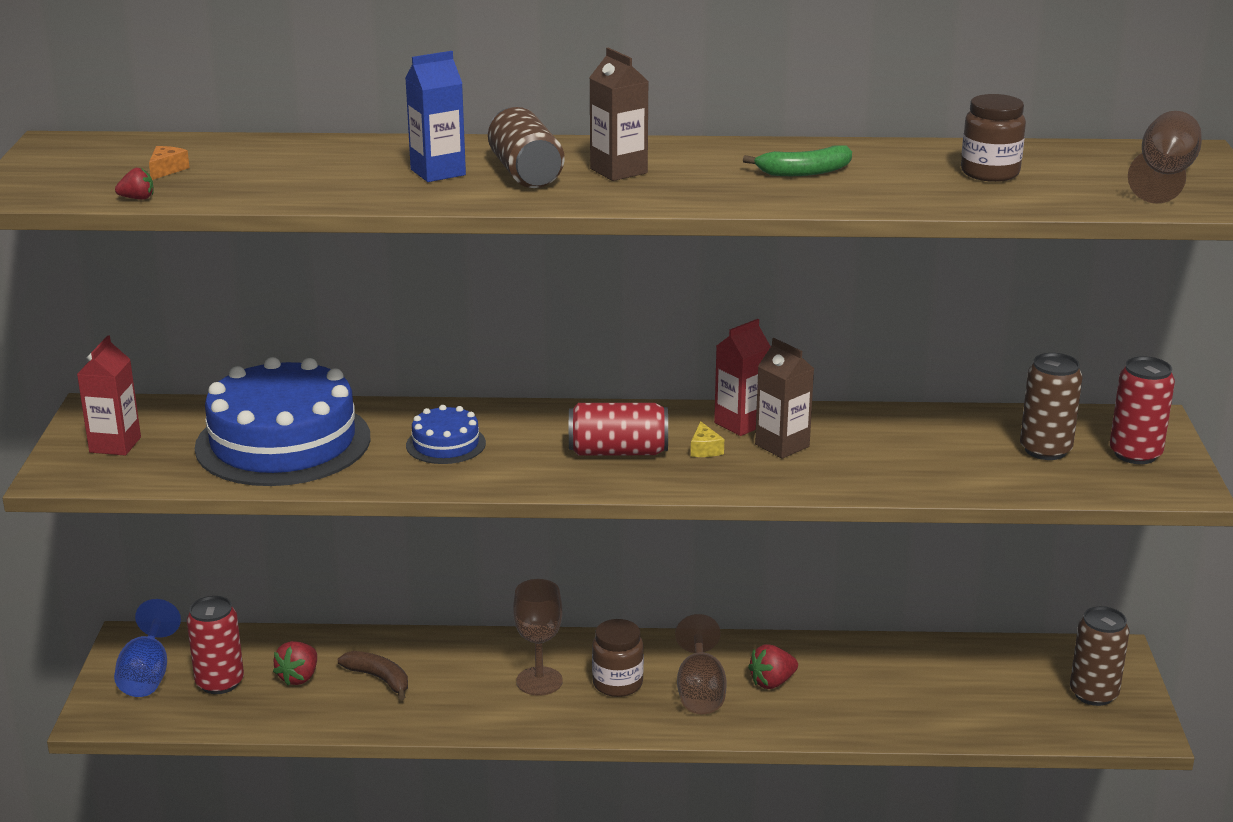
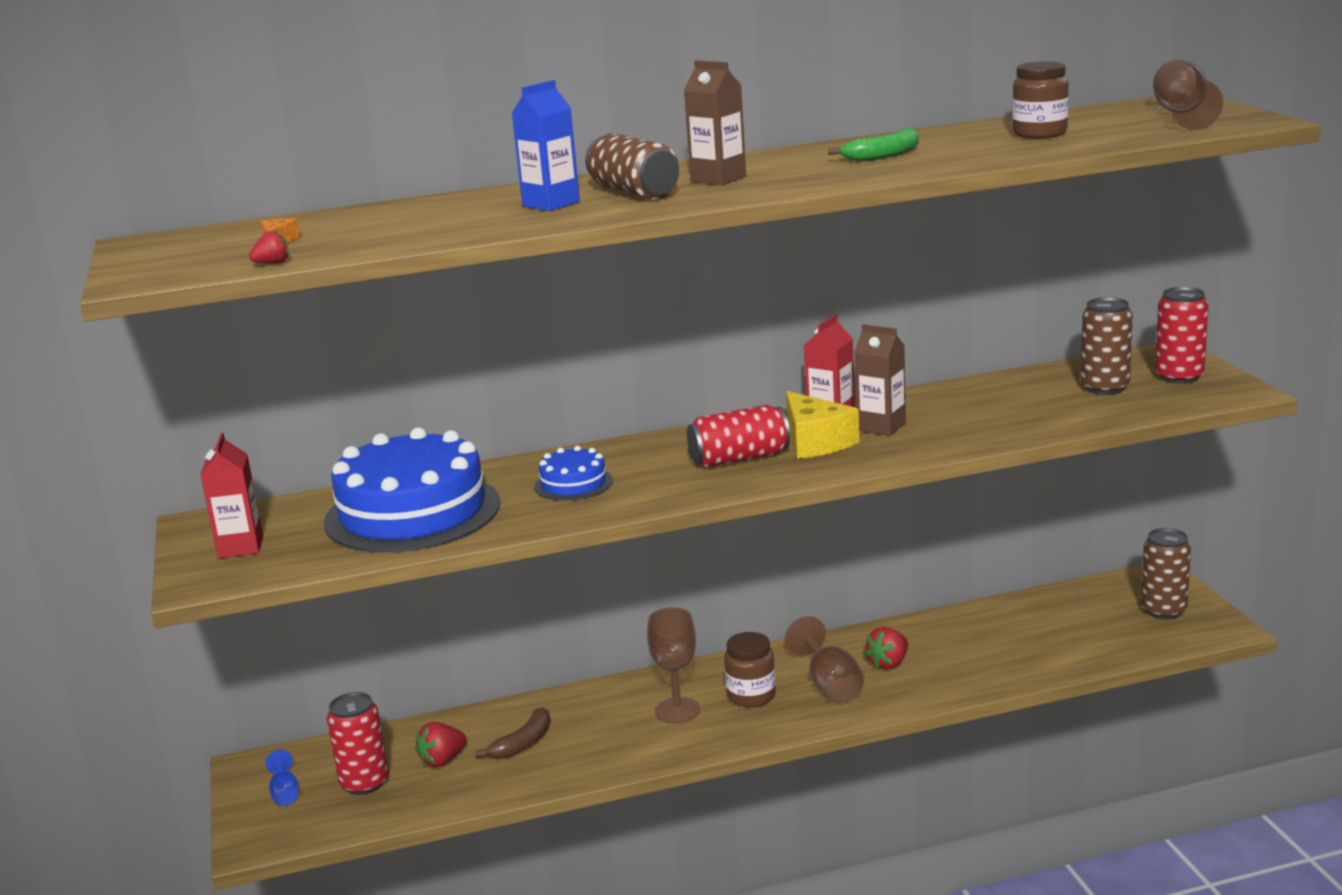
camera: 15 degrees left, 5 degrees down
(147, 674) = (285, 793): blue goblet -> blue goblet, size x0.57
(299, 677) = (442, 760): red strawberry -> red strawberry turned 45 degrees clockwise
(379, 679) = (523, 743): brown banana -> brown banana turned 105 degrees clockwise
(705, 449) = (816, 442): yellow cheese -> yellow cheese, size x2.20

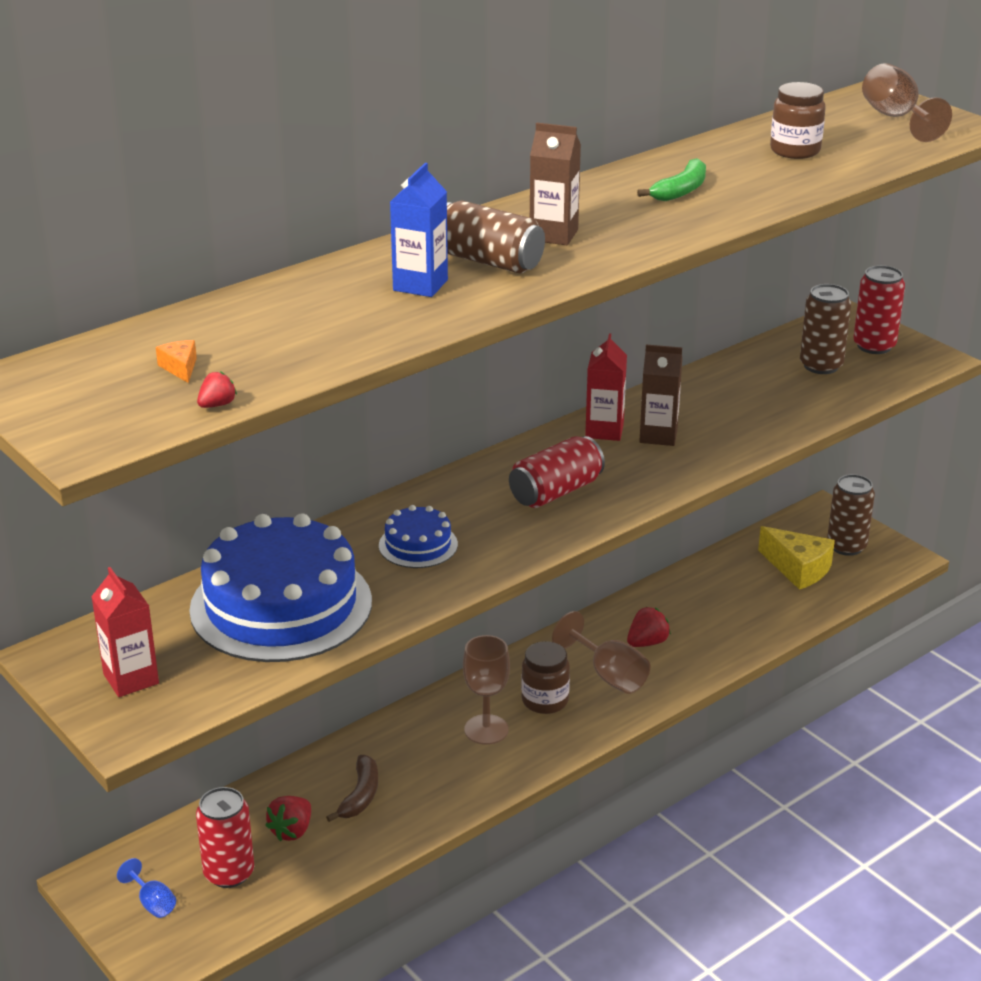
camera: 25 degrees left, 10 degrees up
(816, 442) = (612, 462): yellow cheese -> yellow cheese (798, 569)
(888, 663) = (647, 642): red strawberry -> red strawberry turned 150 degrees counterclockwise

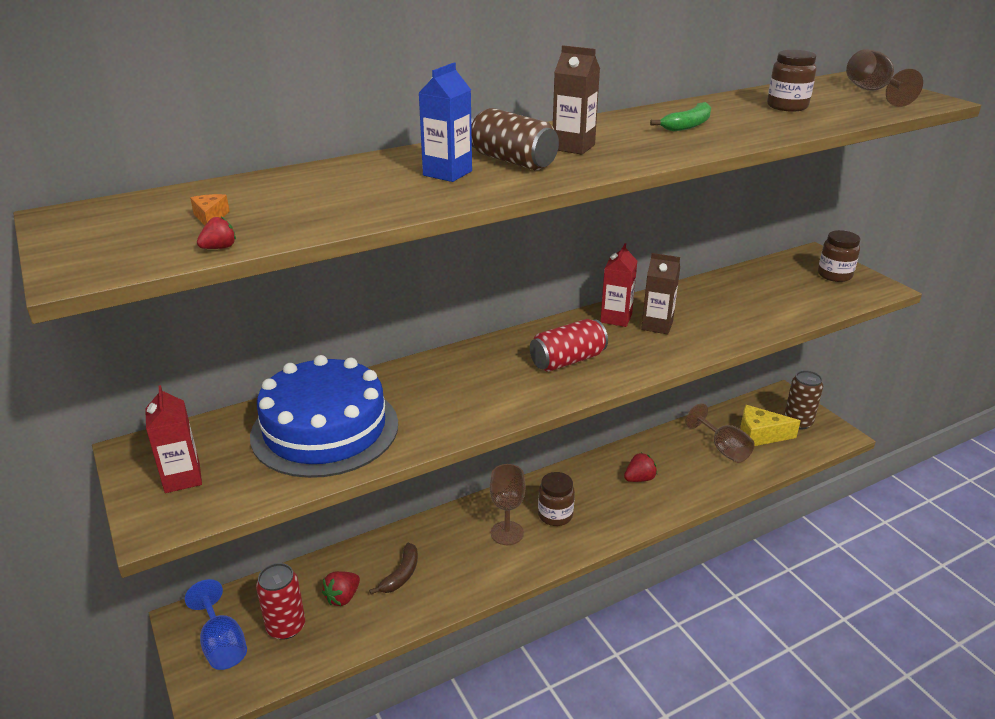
camera: 10 degrees right, 0 degrees up
(152, 903) = (222, 644): blue goblet -> blue goblet, size x1.76
(418, 545) = (448, 391): blue cake -> none
(609, 675) = (606, 501): brown goblet -> brown goblet (723, 449)
(798, 569) = (760, 435): yellow cheese -> yellow cheese turned 135 degrees clockwise
(821, 366) = (791, 286): brown can -> none
(874, 346) = (834, 275): red can -> brown jar

